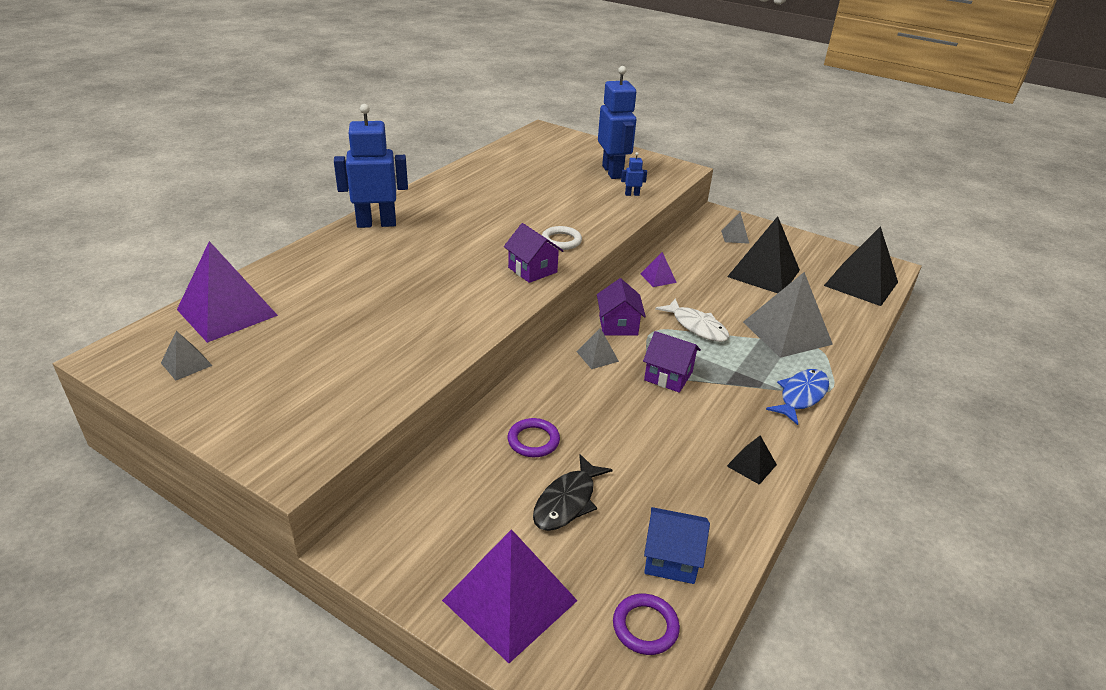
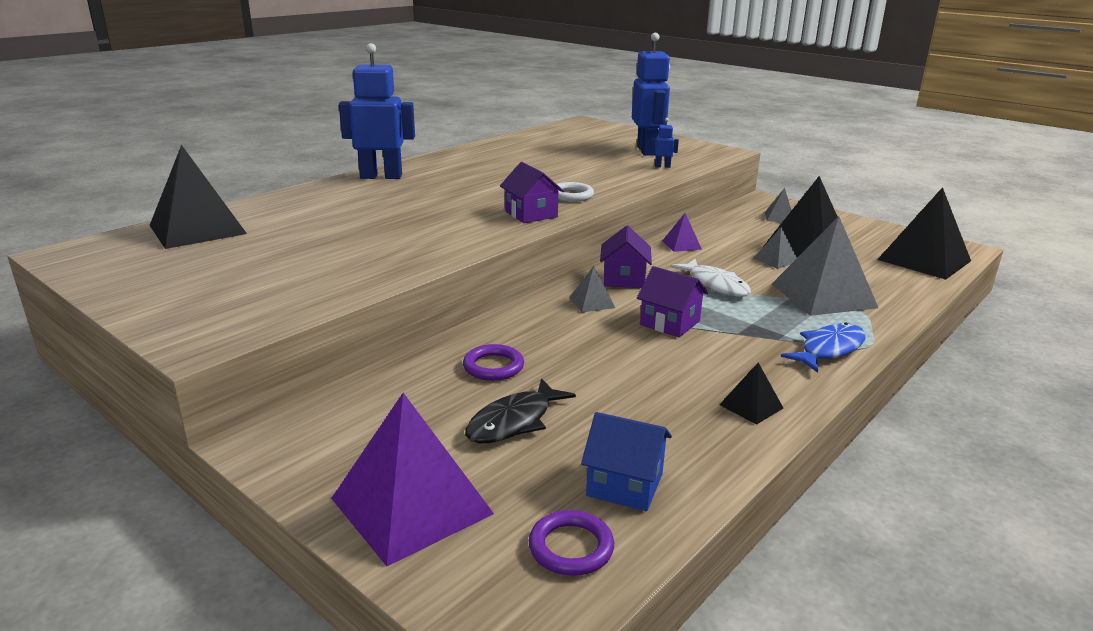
camera: 10 degrees right, 10 degrees down
(186, 364) = (135, 262): grey pyramid -> grey pyramid (775, 260)
(227, 312) = (197, 229): purple pyramid -> black pyramid

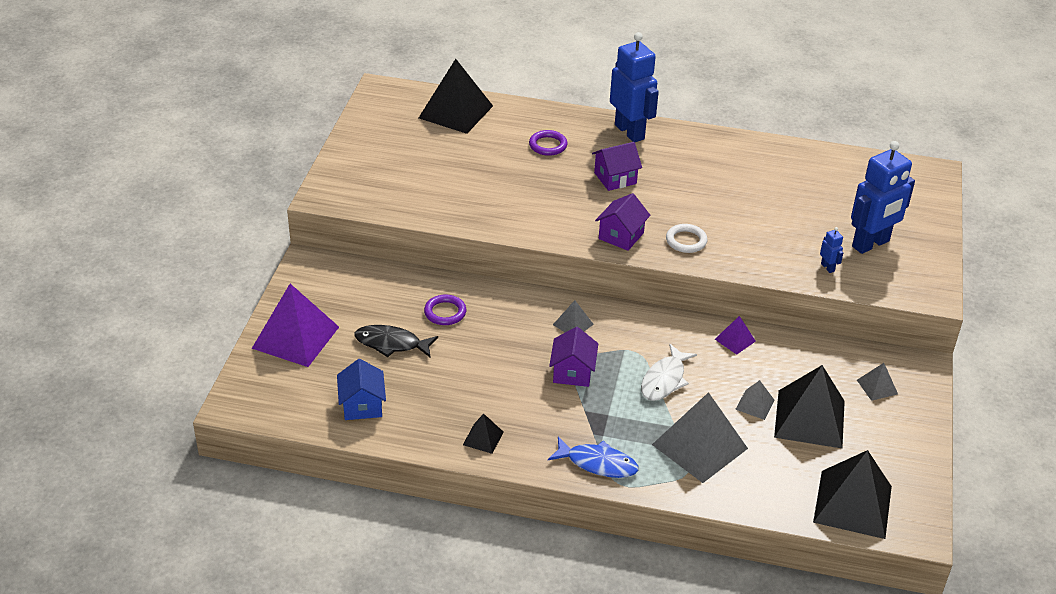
camera: 60 degrees right, 15 degrees up
(571, 547) = (300, 402): purple ring -> purple ring (548, 145)
(624, 279) = (629, 328): purple house -> purple house (615, 178)

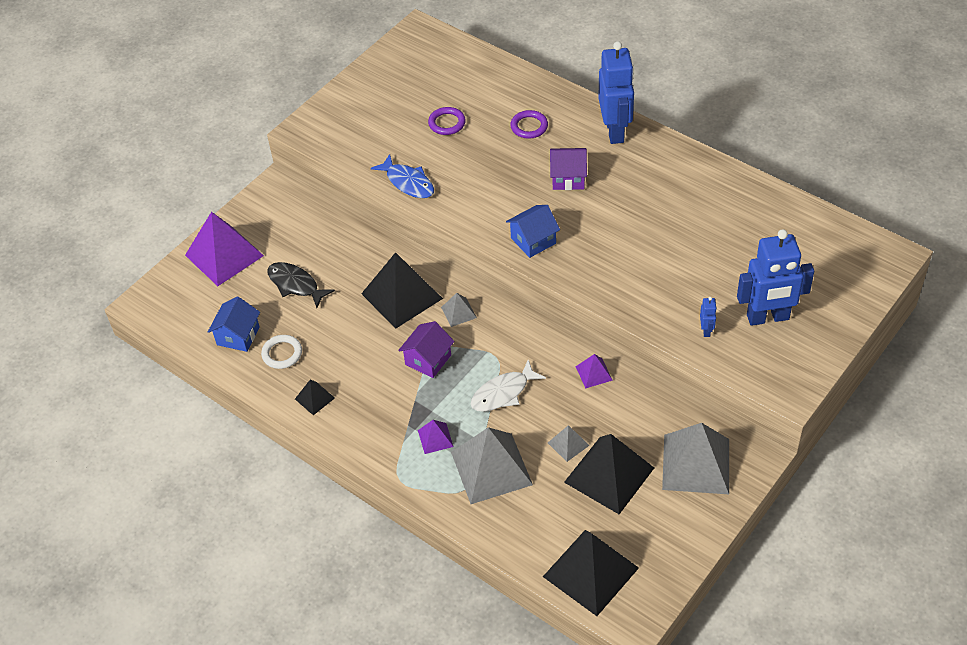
camera: 30 degrees right, 10 degrees up
(445, 312) = (357, 267): purple ring -> purple ring (447, 123)
(456, 111) = (469, 69): black pyramid -> black pyramid (402, 296)
(597, 463) = (393, 454): blue fish -> blue fish (408, 182)
(621, 236) = (533, 240): purple house -> blue house
(628, 437) = (435, 438): none -> purple pyramid
(686, 241) = (589, 263): white ring -> white ring (282, 353)
(877, 387) = (696, 464): grey pyramid -> grey pyramid, size x2.15

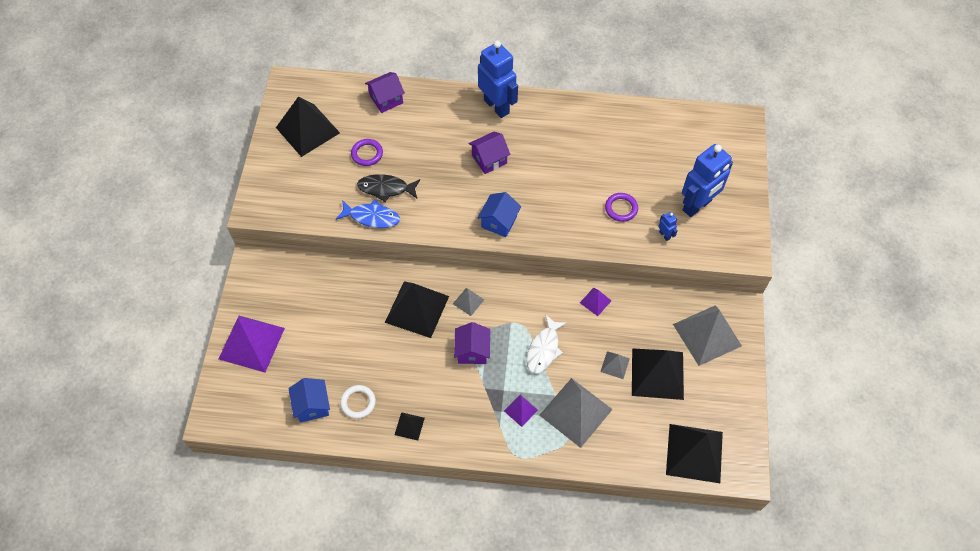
camera: 35 degrees left, 10 degrees up
(295, 285) = (328, 340): black fish -> black fish (386, 188)
(405, 79) = (307, 130): none -> black pyramid
(504, 81) = (386, 99): none -> purple house
(529, 126) = (431, 130): purple ring -> purple ring (621, 208)

